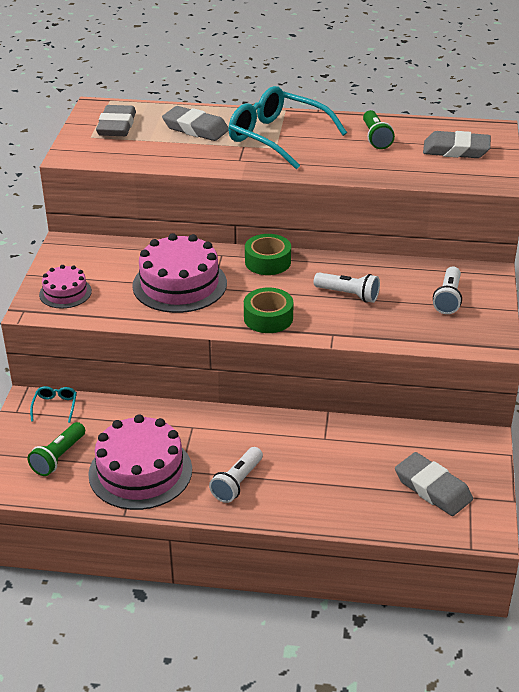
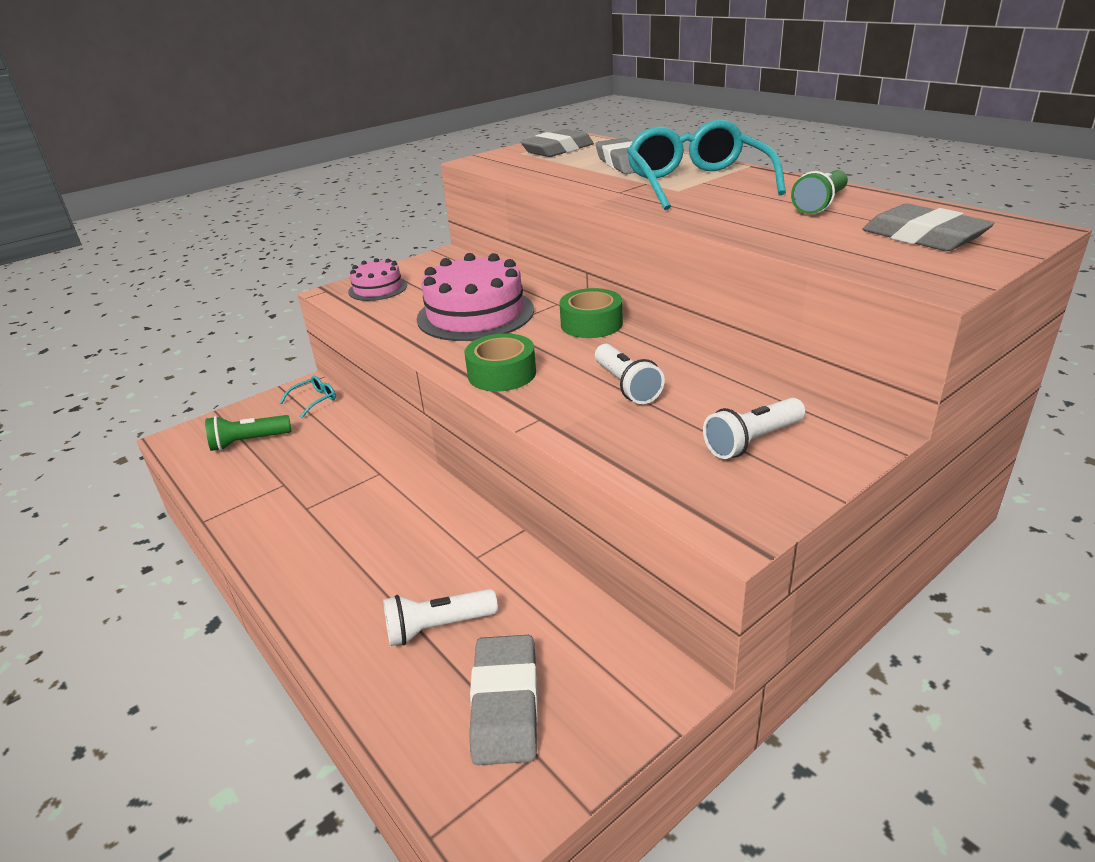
camera: 45 degrees right, 5 degrees down
(140, 471) = (277, 489): pink cake -> none
(237, 483) = (328, 551): white flashlight -> white flashlight (438, 627)

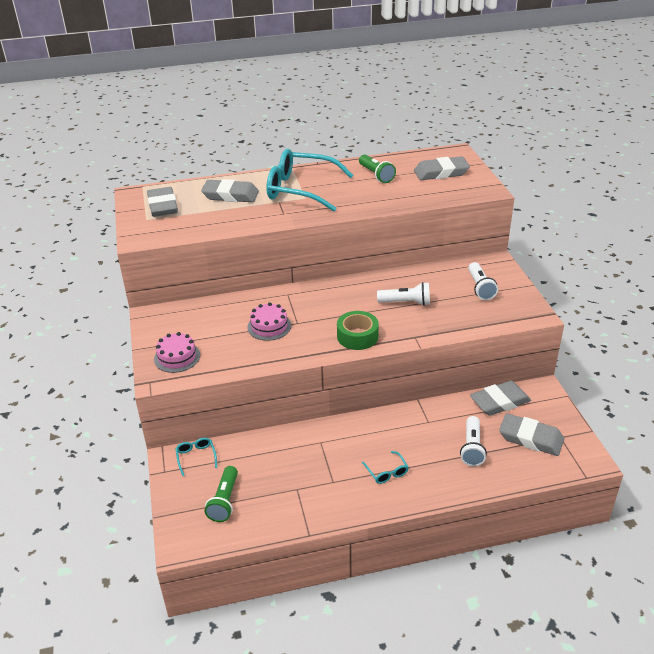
camera: 65 degrees left, 5 degrees up
(342, 550) = (387, 472): none -> turquoise glasses
(475, 314) = (269, 326): pink cake -> pink cake, size x0.55
(583, 629) = (500, 402): none -> grey eraser
(591, 324) = (327, 291): green tape -> none

